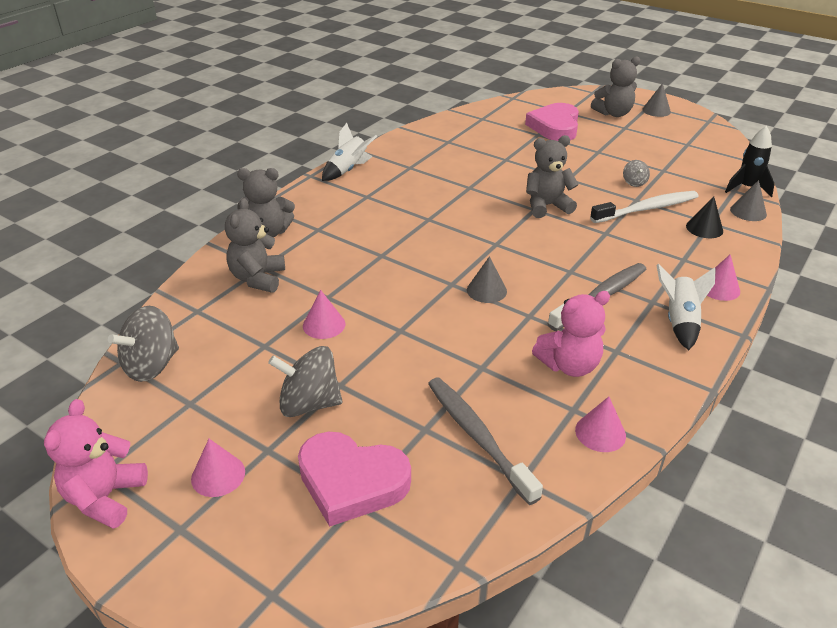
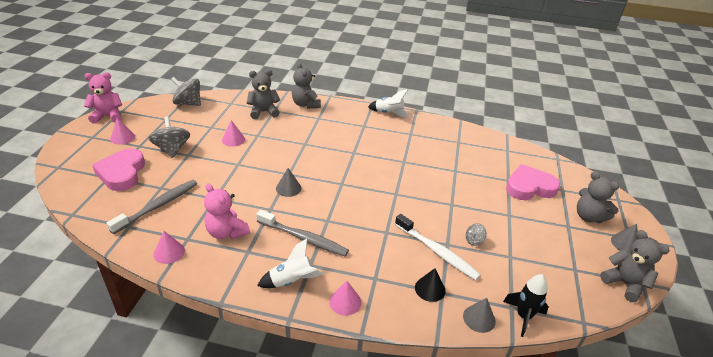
camera: 65 degrees right, 0 degrees up
(547, 206) = (404, 199): grey teddy bear -> grey teddy bear (624, 284)

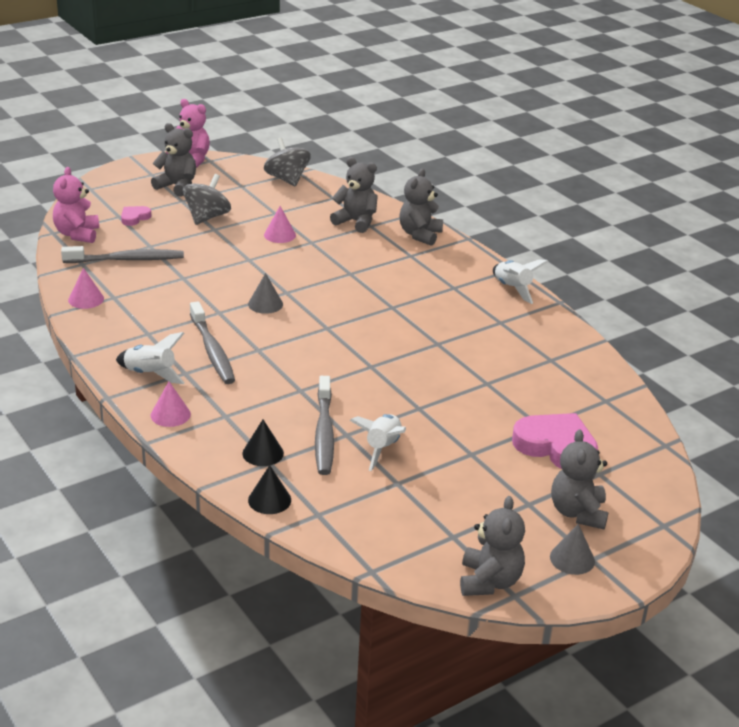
camera: 45 degrees right, 5 degrees down
(122, 137) = (177, 186): pink cone -> grey teddy bear
(122, 173) = (134, 218): pink heart -> pink heart, size x0.49
(226, 232) = (153, 309): pink teddy bear -> pink teddy bear (77, 234)
(437, 251) = (324, 433): white toothbrush -> grey toothbrush
(474, 240) = (382, 448): grey spinning top -> white rocket
(479, 318) = (269, 500): grey cone -> black cone
(523, 316) = (316, 527): black rocket -> none

